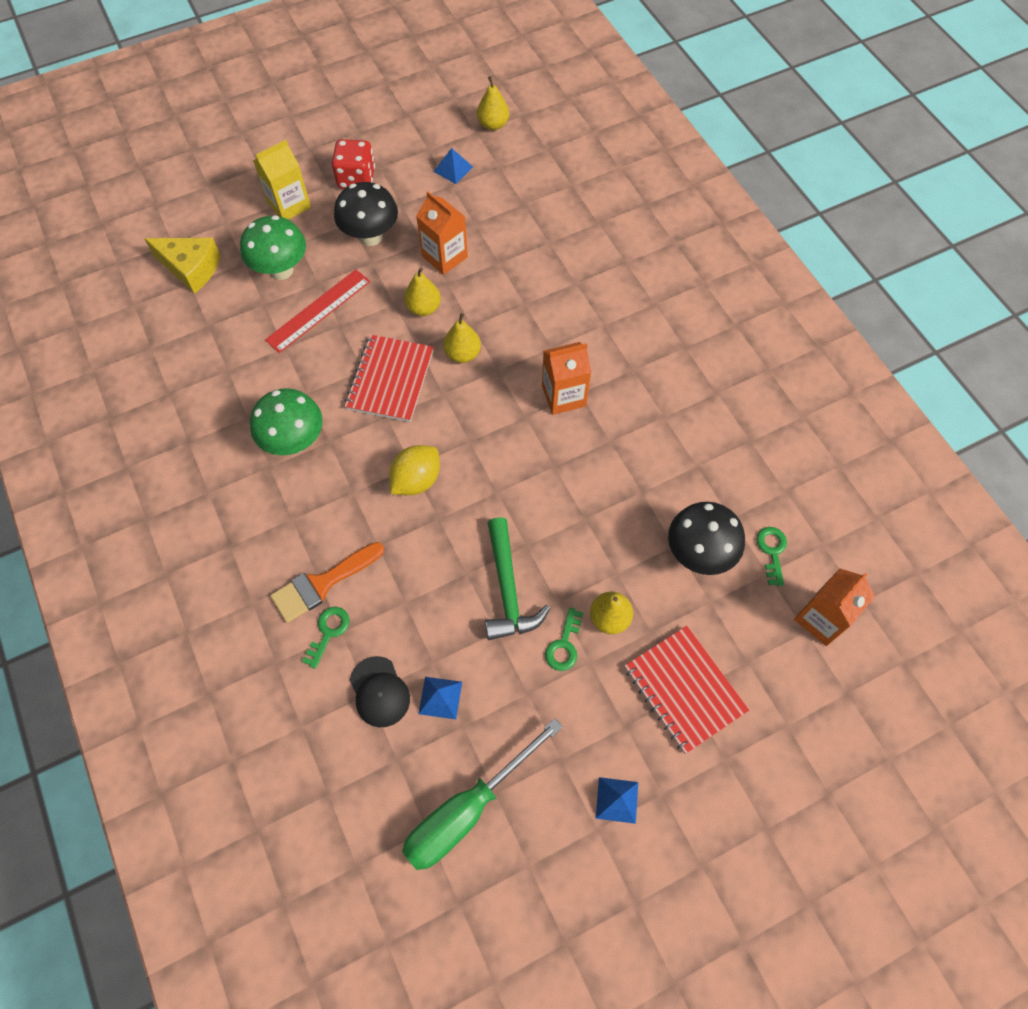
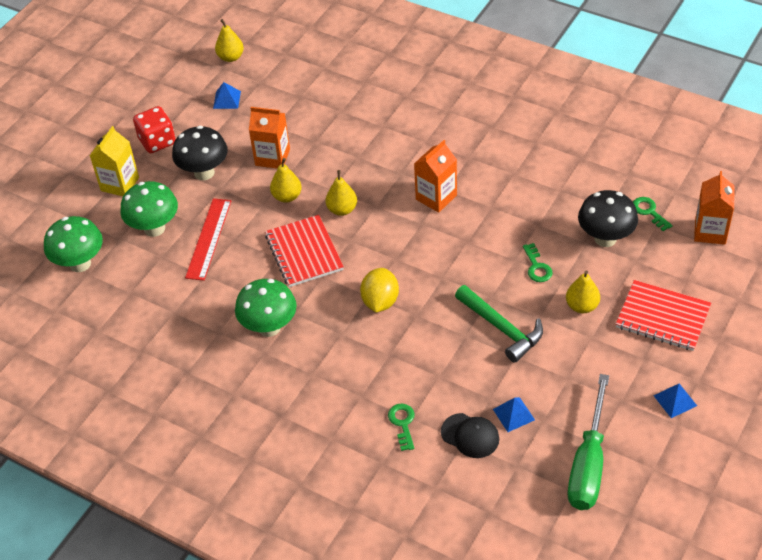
camera: 30 degrees left, 15 degrees down
(191, 268) = (80, 264): yellow cheese -> green mushroom
(322, 584) = (371, 399): orange brush -> none
(564, 645) = (566, 337): green key -> green key (537, 267)

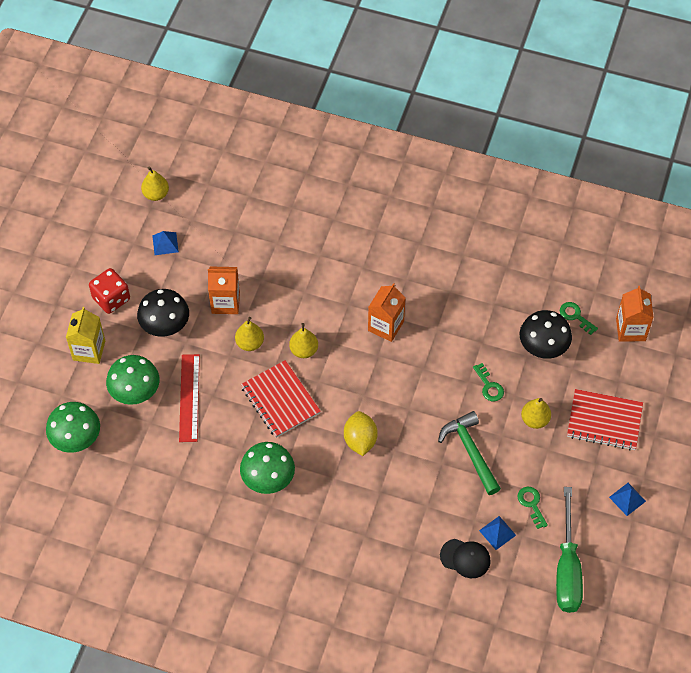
camera: 15 degrees left, 10 degrees up
(402, 423) = (406, 556): green key -> green key (531, 504)
(501, 328) = (470, 451): green hammer -> green hammer turned 150 degrees counterclockwise

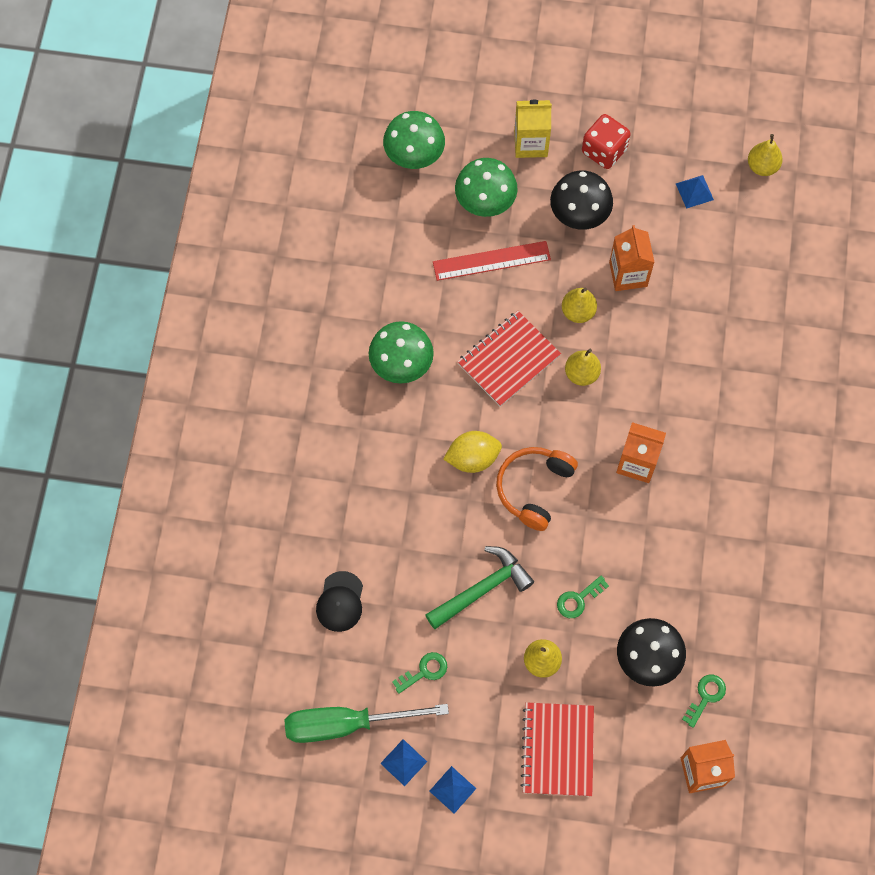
camera: 80 degrees right, 10 degrees up
(394, 401) = (534, 488): none -> orange headphones
(497, 532) = (379, 635): blue pyramid -> blue pyramid (403, 762)

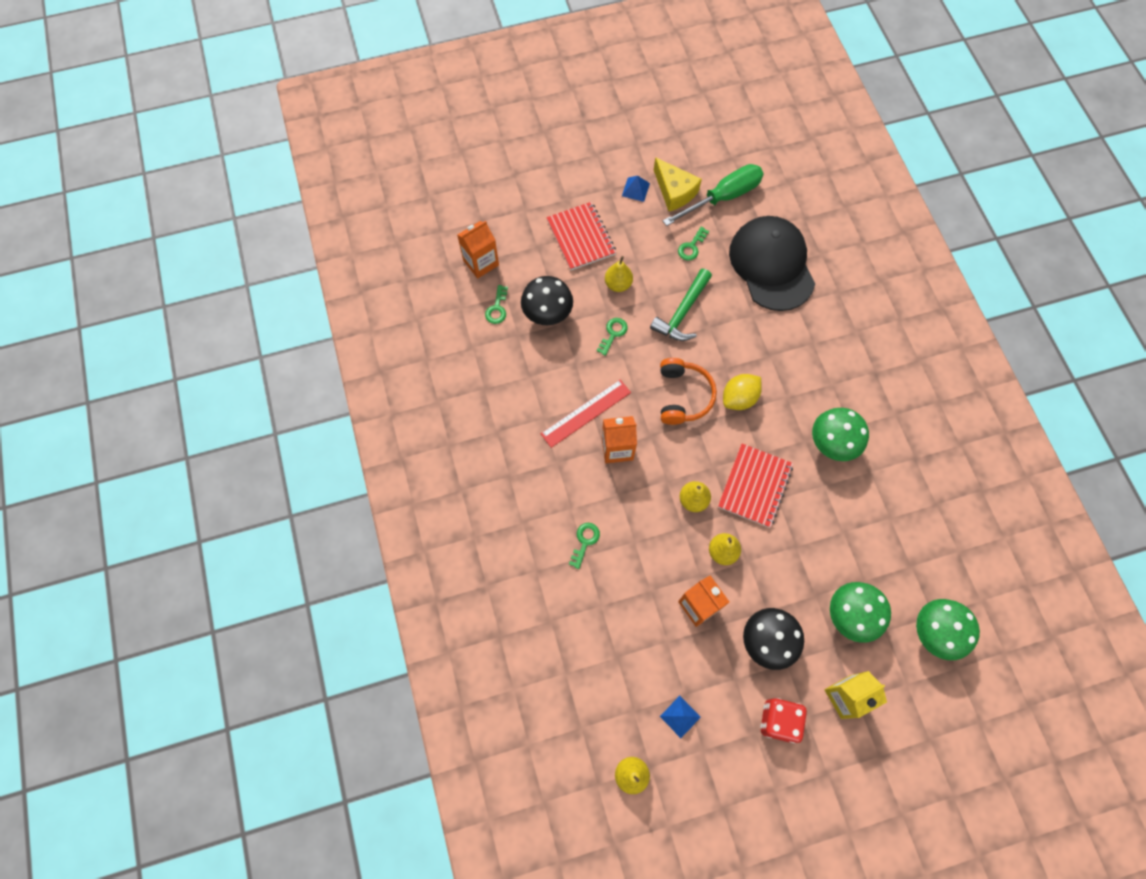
camera: 155 degrees right, 0 degrees up
(340, 602) = (771, 265): black cap -> black cap, size x2.25
(403, 762) = (674, 191): blue pyramid -> yellow cheese
(491, 260) = (815, 565): red ruler -> red ruler (586, 413)
(716, 382) = (585, 541): none -> green key

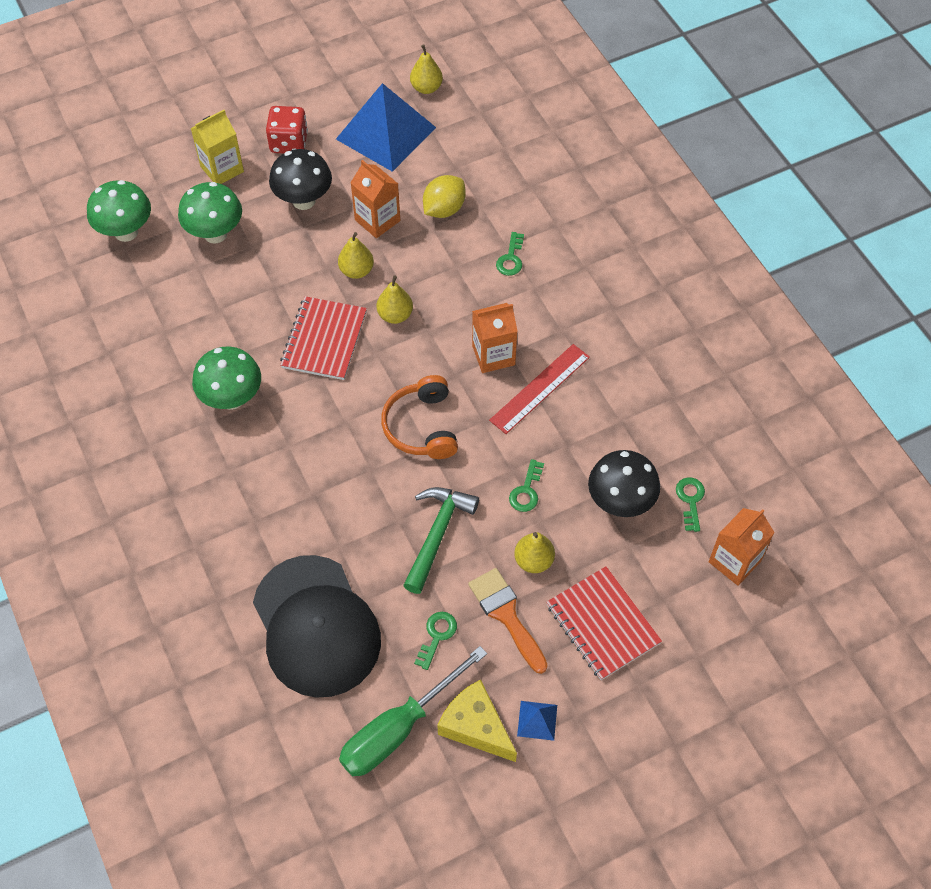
camera: 170 degrees right, 10 degrees down
(643, 252) = (506, 615): none -> orange brush
(680, 716) = (386, 133): blue pyramid -> blue pyramid, size x2.50
(739, 398) = (350, 434): yellow lemon -> yellow lemon (444, 209)

